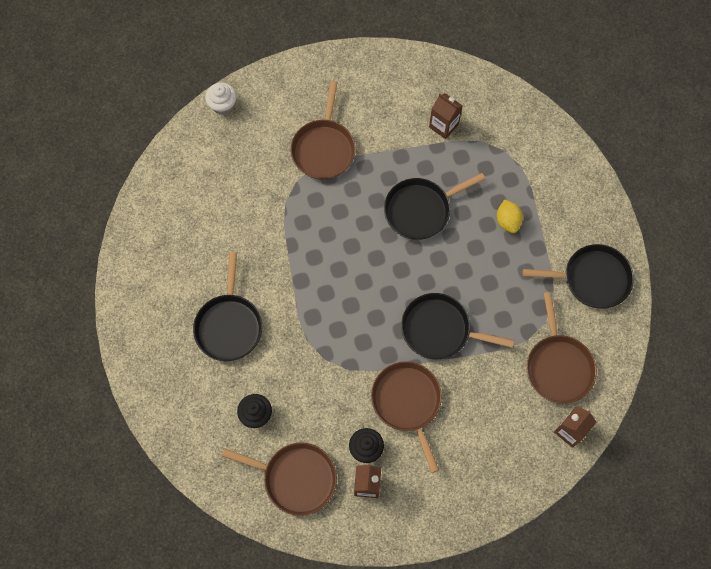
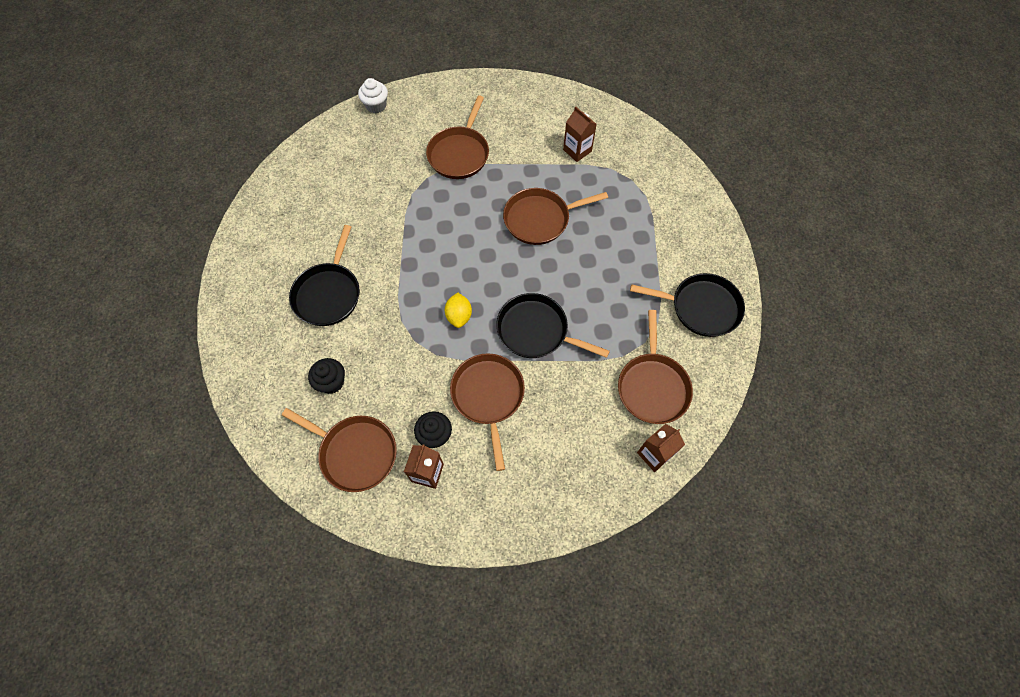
camera: 10 degrees right, 5 degrees down
(420, 210) = (540, 219): black pan -> brown pan
(507, 221) = (624, 241): yellow lemon -> yellow lemon (459, 316)

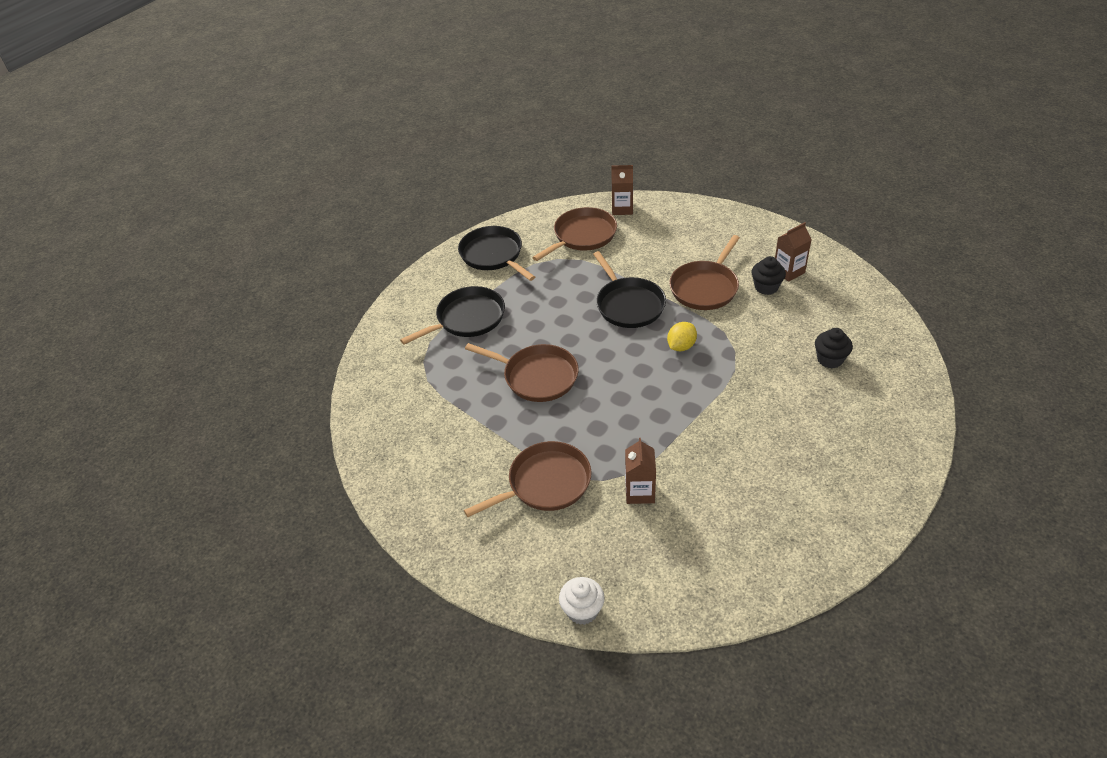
camera: 135 degrees left, 20 degrees down
(328, 294) = (789, 428): black pan -> black pan (467, 318)
(355, 453) = (838, 307): brown pan -> none
(577, 150) = (434, 413): brown carton -> brown carton (639, 492)

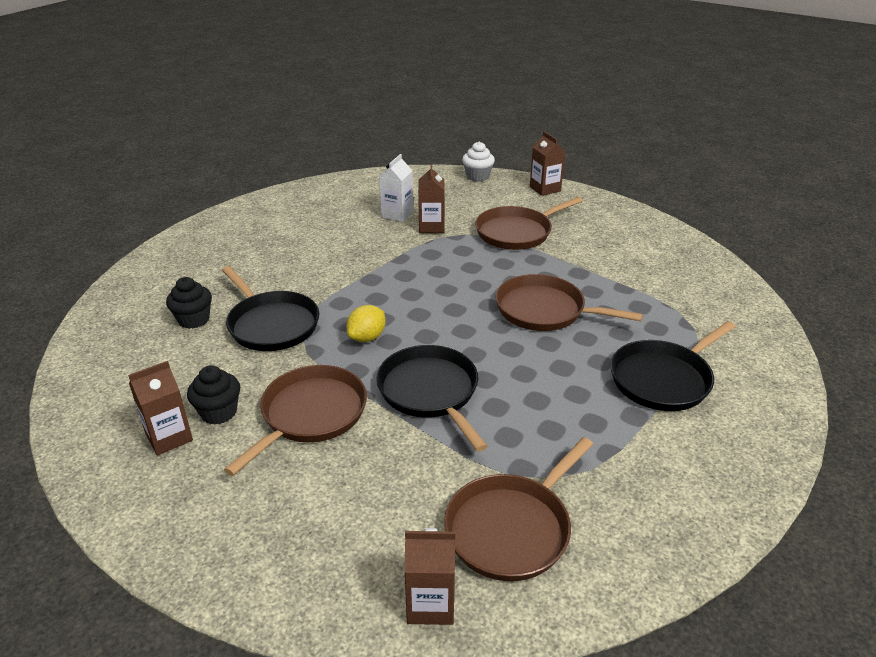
camera: 175 degrees right, 10 degrees down
(493, 255) = (672, 490): black pan -> black pan (271, 324)
(496, 577) = (545, 189): none -> brown carton
(682, 515) = (397, 214): none -> white carton

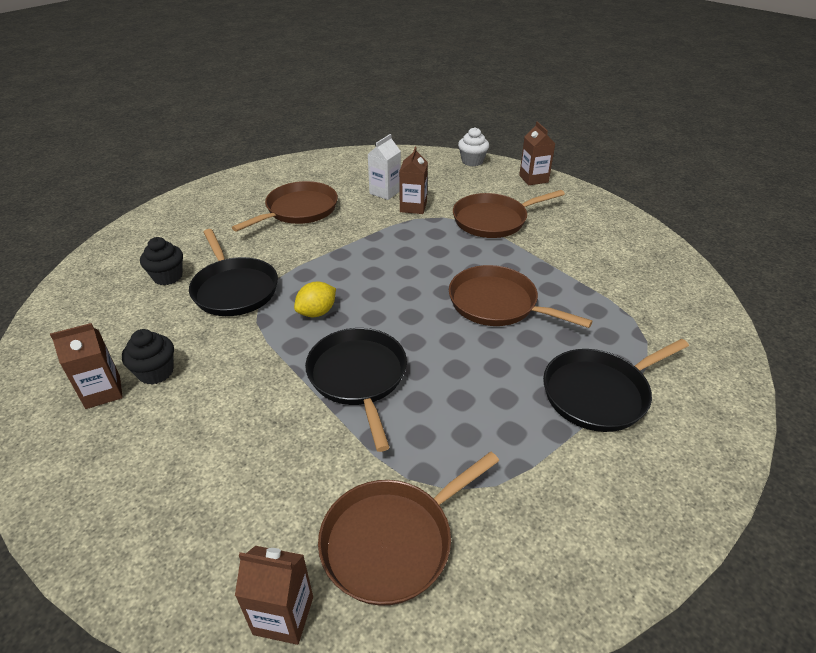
camera: 10 degrees right, 5 degrees up
(310, 414) = (238, 386): brown pan -> brown pan (299, 210)

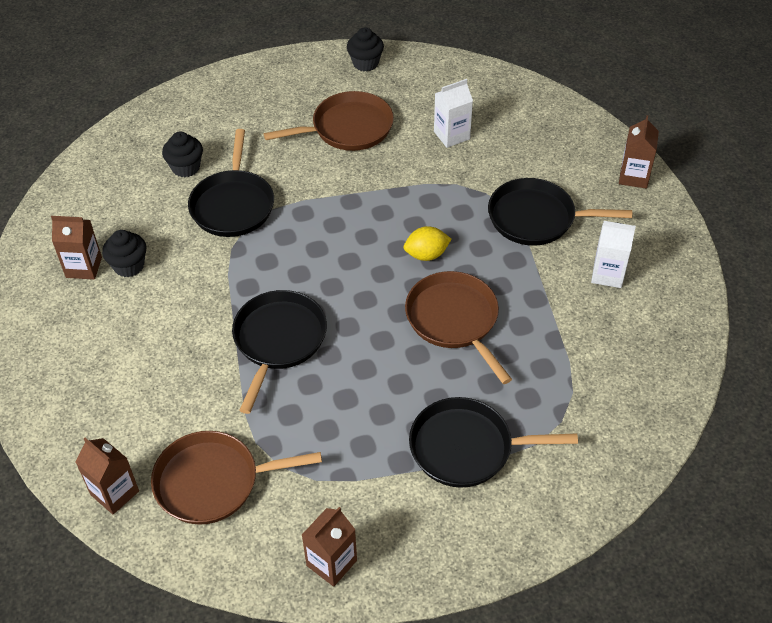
camera: 30 degrees right, 10 degrees up
(281, 170) = (365, 63): none -> black cupcake
(317, 312) = (287, 260): yellow lemon -> yellow lemon (426, 254)
(413, 207) = (465, 167): brown carton -> brown carton (331, 563)
(472, 161) = (584, 124): white cupcake -> none
(493, 220) = (536, 218): brown pan -> black pan
(576, 236) = (607, 274): none -> white carton

